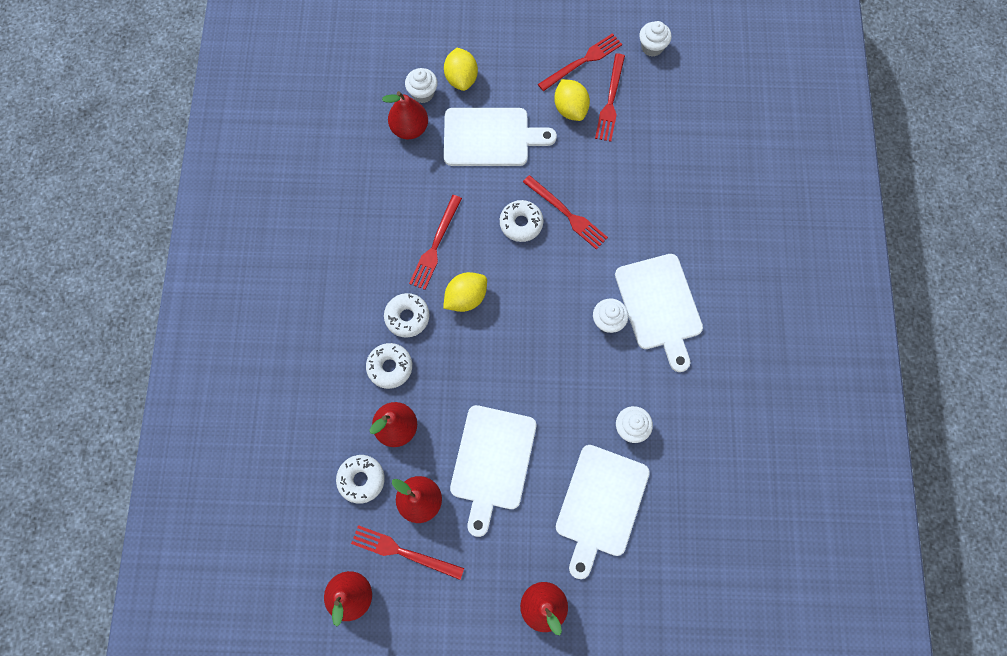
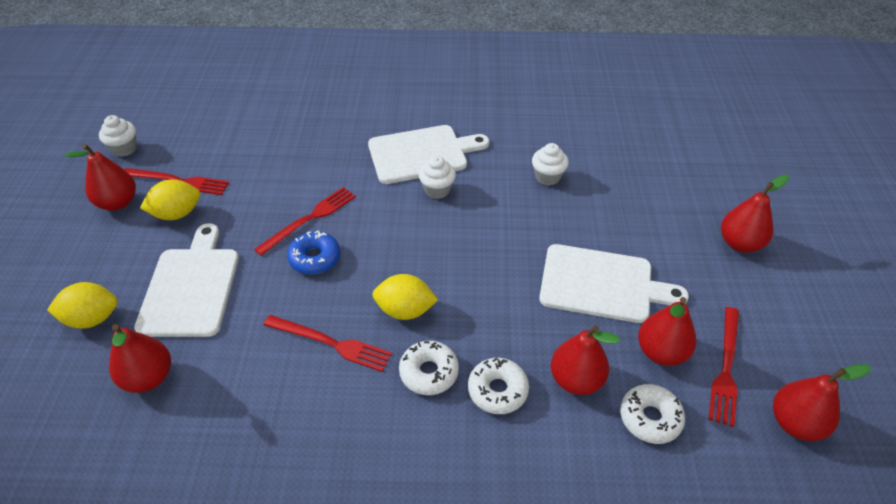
camera: 90 degrees left, 25 degrees down
(423, 93) = (97, 363): white cupcake -> none
(466, 297) = (405, 310): yellow lemon -> yellow lemon turned 45 degrees counterclockwise
(521, 223) = (315, 258): white donut -> blue donut
(582, 61) = (118, 202): red fork -> red pear
(600, 504) = (627, 200): white cutting board -> none

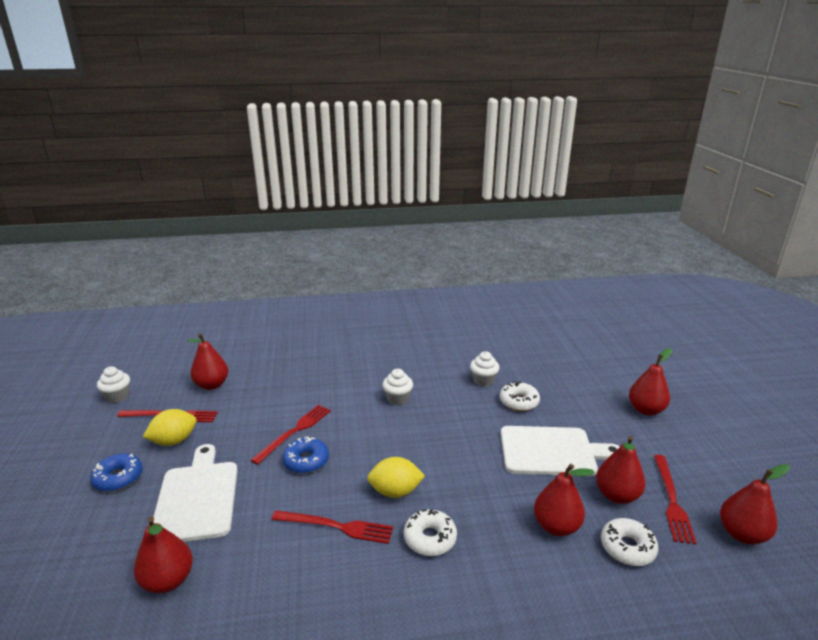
camera: 10 degrees left, 20 degrees down
(92, 318) = (104, 536): yellow lemon -> none
(114, 252) = (118, 478): none -> blue donut
(118, 202) = (117, 438): red pear -> red pear (212, 385)
(421, 154) = (378, 375): white cutting board -> none
(497, 390) = (493, 544): white donut -> white donut (519, 401)

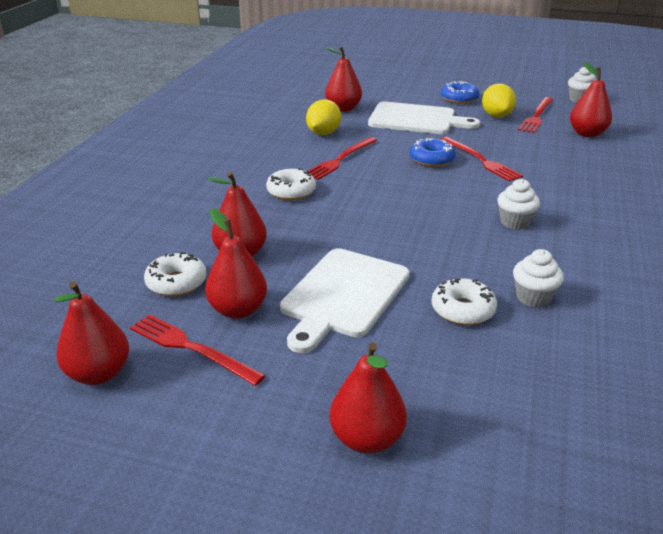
camera: 115 degrees right, 5 degrees up
(395, 491) = (358, 189): yellow lemon -> yellow lemon (323, 133)

